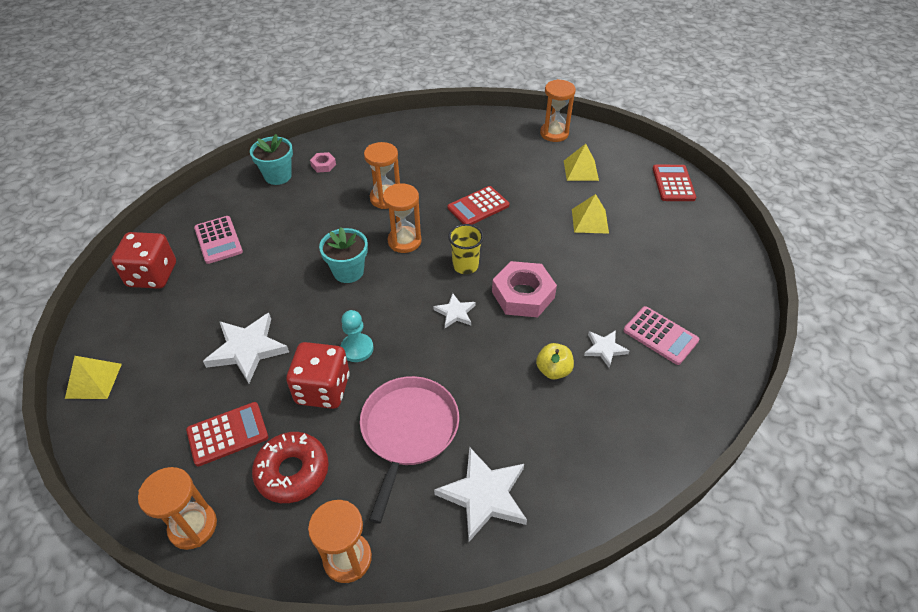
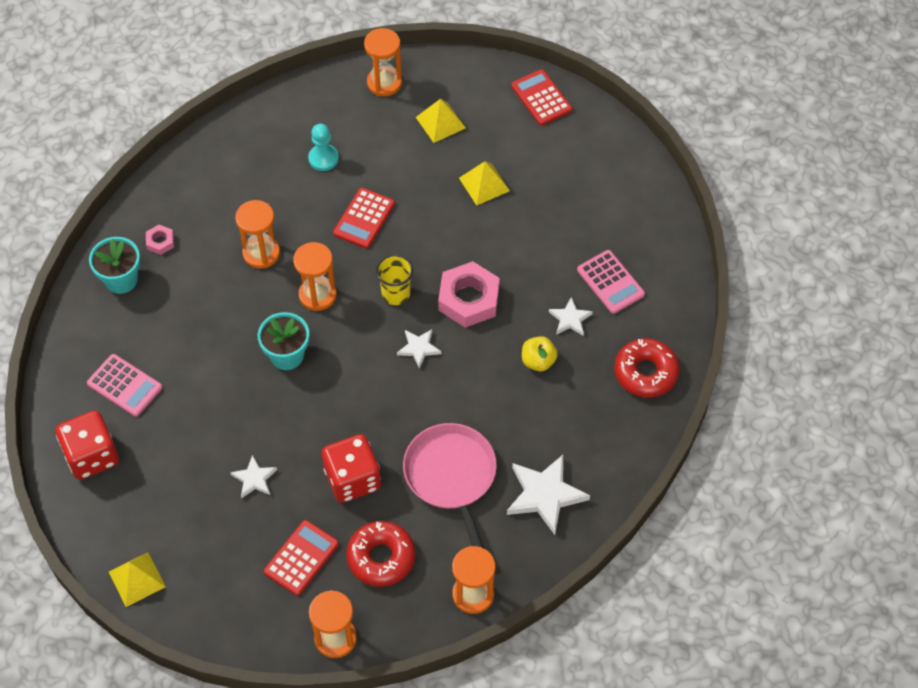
camera: 30 degrees left, 10 degrees up
(247, 349) = (254, 479): white star -> white star, size x0.55
(357, 349) = (354, 427): turquoise pawn -> turquoise pawn (323, 158)
(654, 429) = (645, 372): none -> red donut
(660, 335) = (610, 282): pink calculator -> pink calculator turned 45 degrees clockwise

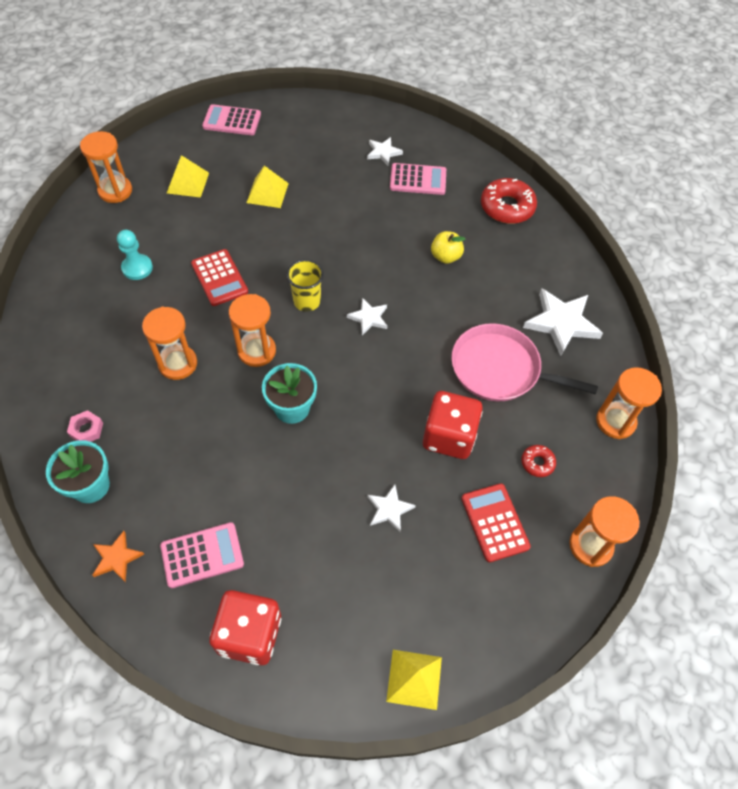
camera: 55 degrees left, 0 degrees up
(83, 337) = (116, 558): none -> orange star
(381, 557) = (537, 463): red donut -> red donut, size x0.50
(469, 299) = (355, 262): pink nut -> none
(541, 98) = (232, 121): red calculator -> pink calculator
(570, 319) = (427, 218): white star -> white star (383, 152)

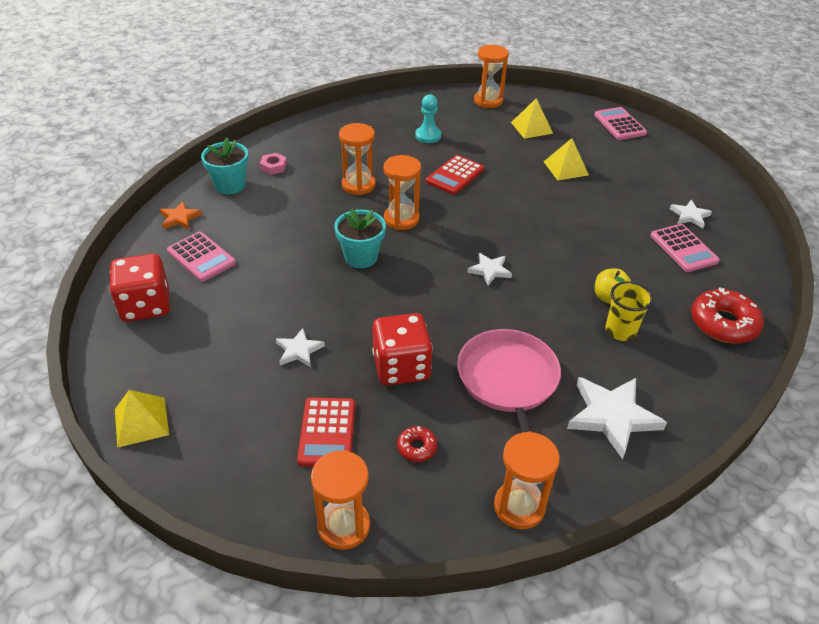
camera: 65 degrees right, 15 degrees down
(307, 301) = (474, 228): yellow cup -> yellow cup (620, 331)
(495, 522) = (327, 432): red calculator -> red calculator turned 135 degrees clockwise

